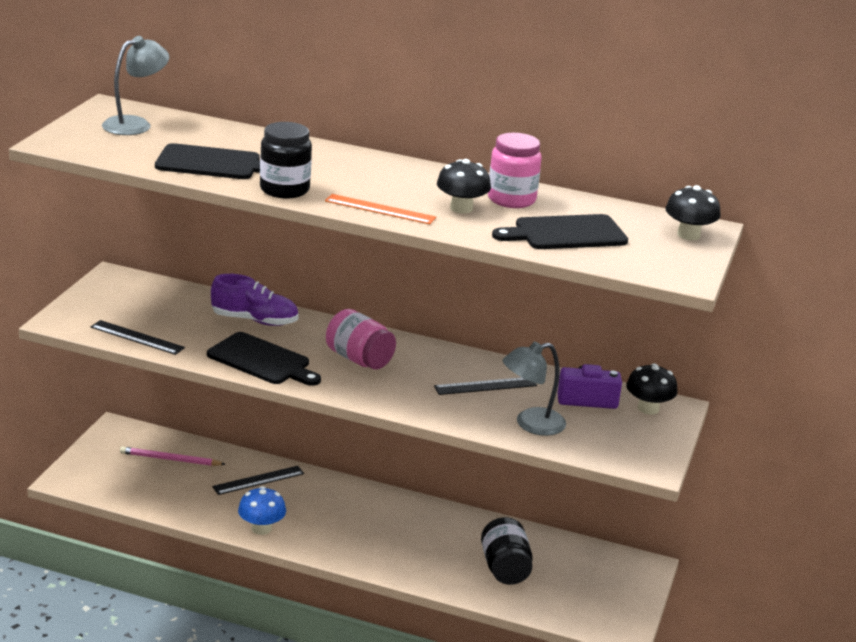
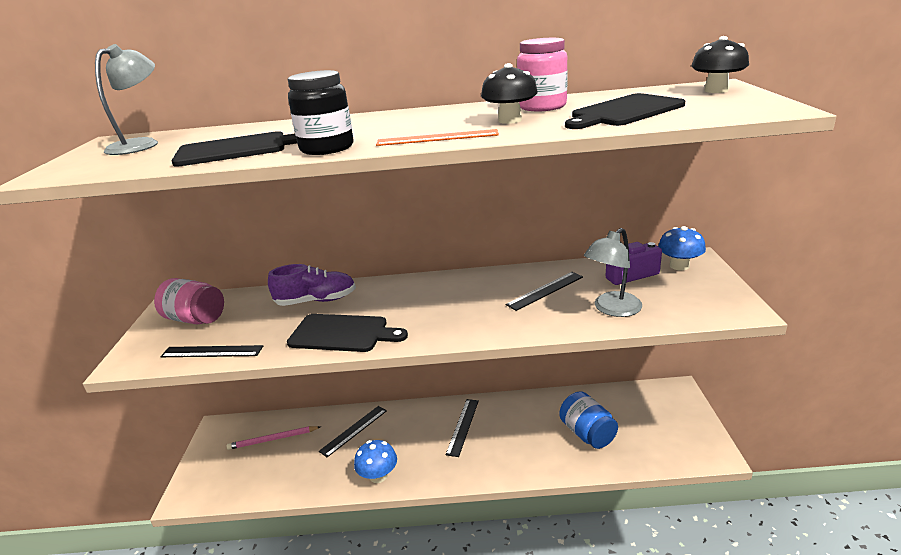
camera: 15 degrees left, 0 degrees up
(359, 359) = (426, 304): pink jar -> pink jar (195, 319)
(376, 516) = (462, 426): none -> black ruler
(504, 569) = (587, 433): black jar -> blue jar
(648, 408) = (679, 266): black mushroom -> blue mushroom

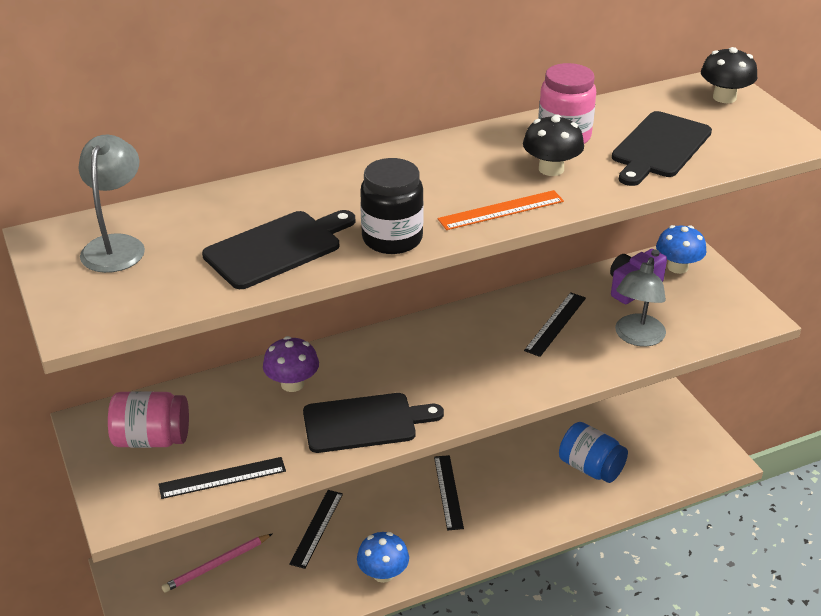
camera: 25 degrees left, 10 degrees up
(316, 301) = (292, 384): purple shoe -> purple mushroom

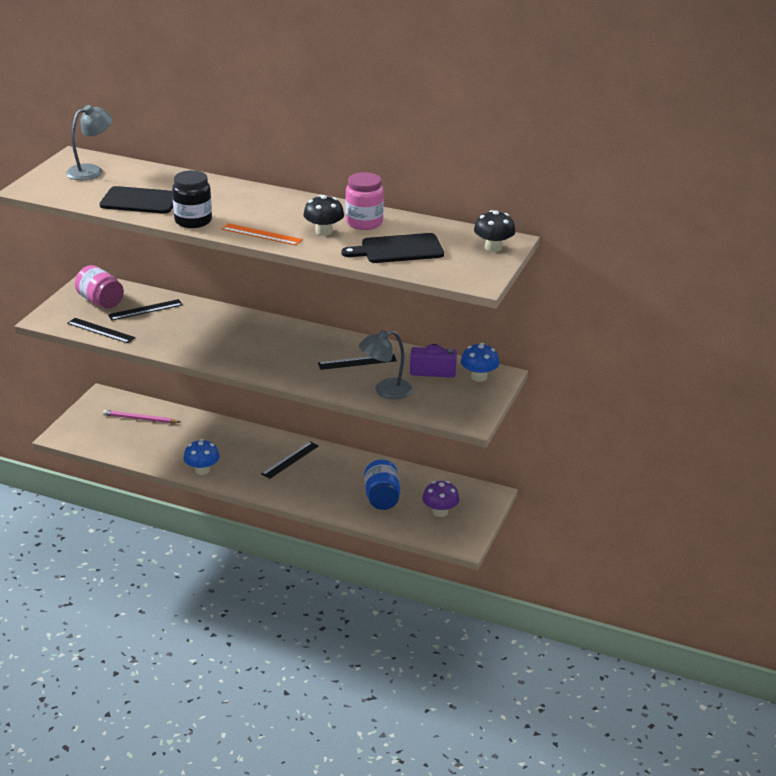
camera: 45 degrees right, 5 degrees down
(292, 384) = (191, 315): purple mushroom -> purple mushroom (440, 512)
(317, 528) = (204, 434): black ruler -> black ruler (145, 310)
(365, 422) = (191, 346): black cutting board -> none

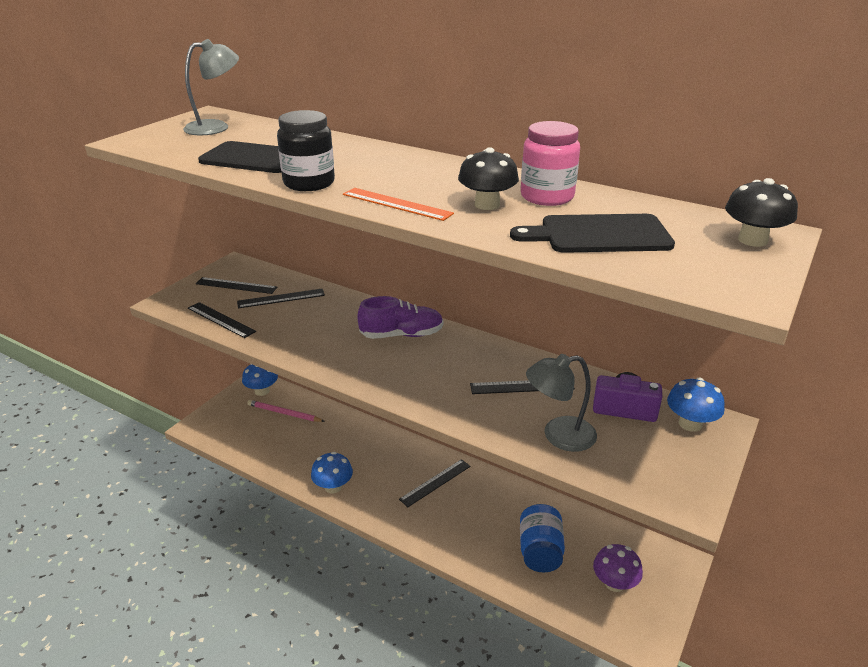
camera: 10 degrees right, 0 degrees up
(100, 301) = (236, 285): pink jar -> black ruler
(112, 402) = (262, 391): none -> blue mushroom
(257, 332) = (401, 335): none -> purple shoe

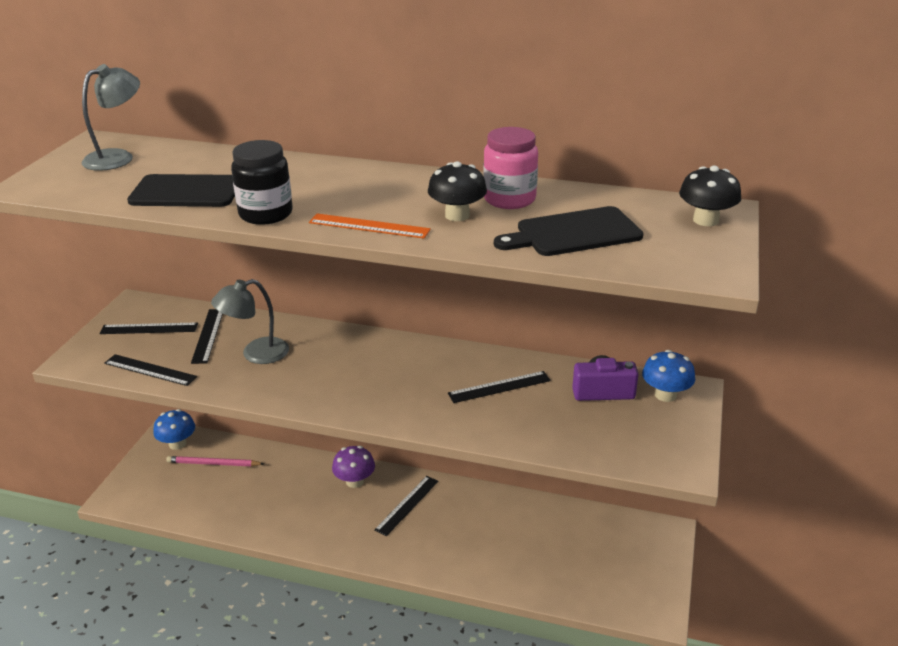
camera: 15 degrees left, 0 degrees up
(281, 298) = (208, 335): black ruler -> black ruler turned 60 degrees counterclockwise
(333, 487) = (298, 532): blue mushroom -> none
(401, 335) = (358, 354): purple shoe -> none
(540, 551) = (533, 551): blue jar -> none
(558, 435) = (550, 428): grey lamp -> grey lamp (256, 354)
(614, 583) = (612, 565): purple mushroom -> purple mushroom (354, 481)

